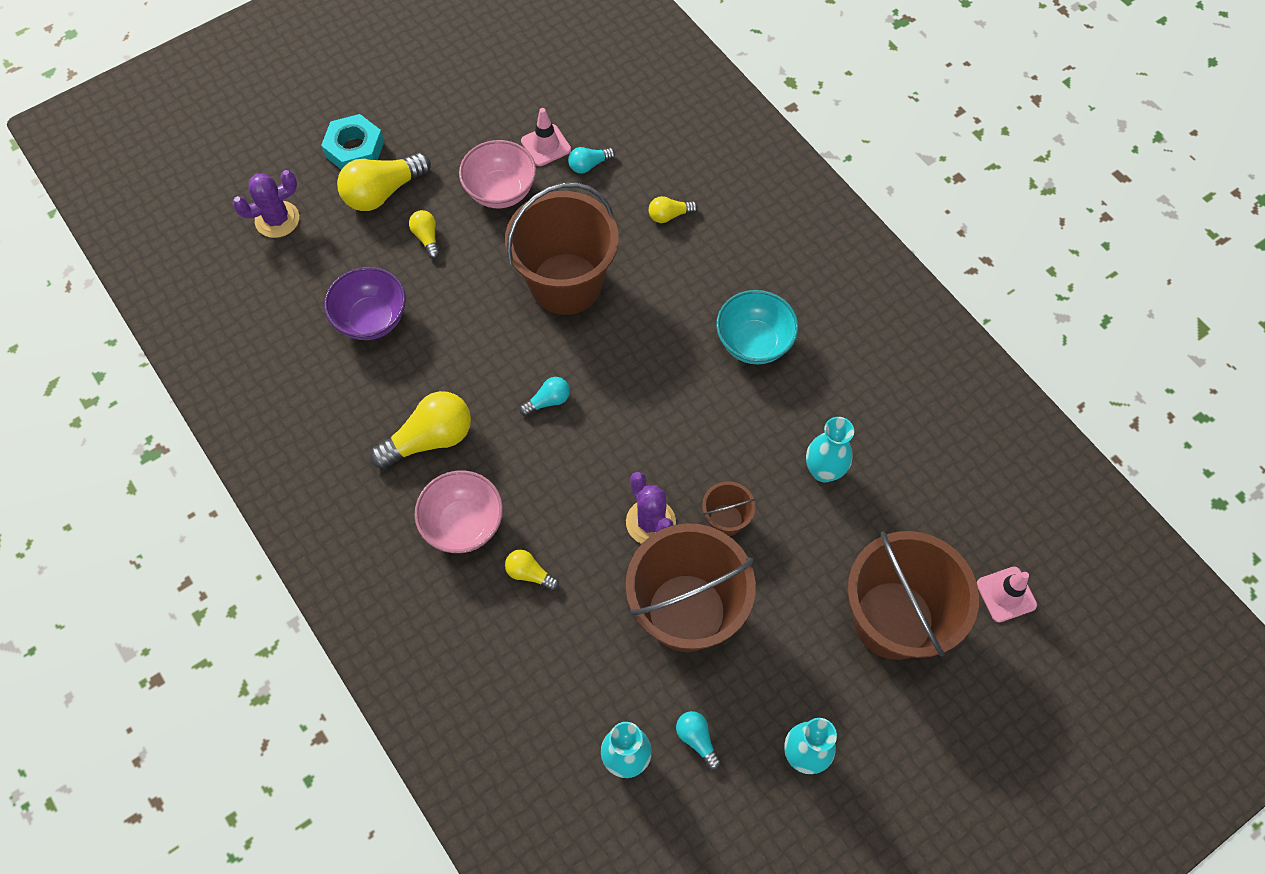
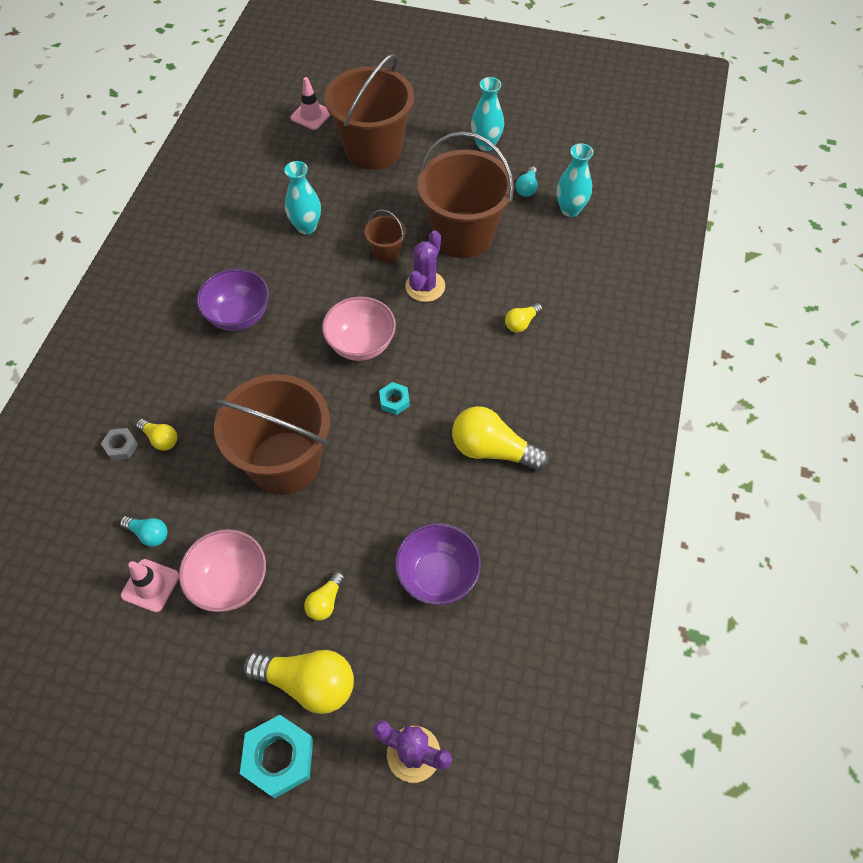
camera: 130 degrees left, 5 degrees down
(463, 524) = (529, 381): pink bowl -> pink bowl (361, 344)
(529, 573) = (521, 323): yellow light bulb -> yellow light bulb turned 60 degrees clockwise
(548, 401) = (394, 401): turquoise light bulb -> turquoise nut
(687, 187) = (121, 446): none -> grey nut
(754, 342) = (239, 316): turquoise bowl -> purple bowl

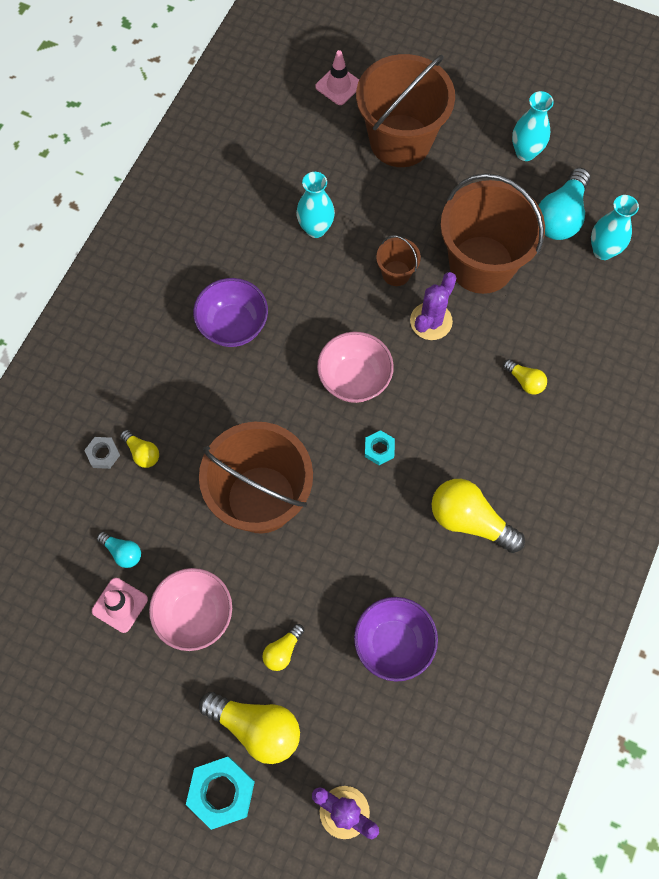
camera: 10 degrees right, 10 degrees up
(521, 323) = (525, 381): yellow light bulb -> yellow light bulb turned 105 degrees counterclockwise
(527, 188) = (561, 216): turquoise light bulb -> turquoise light bulb, size x1.95

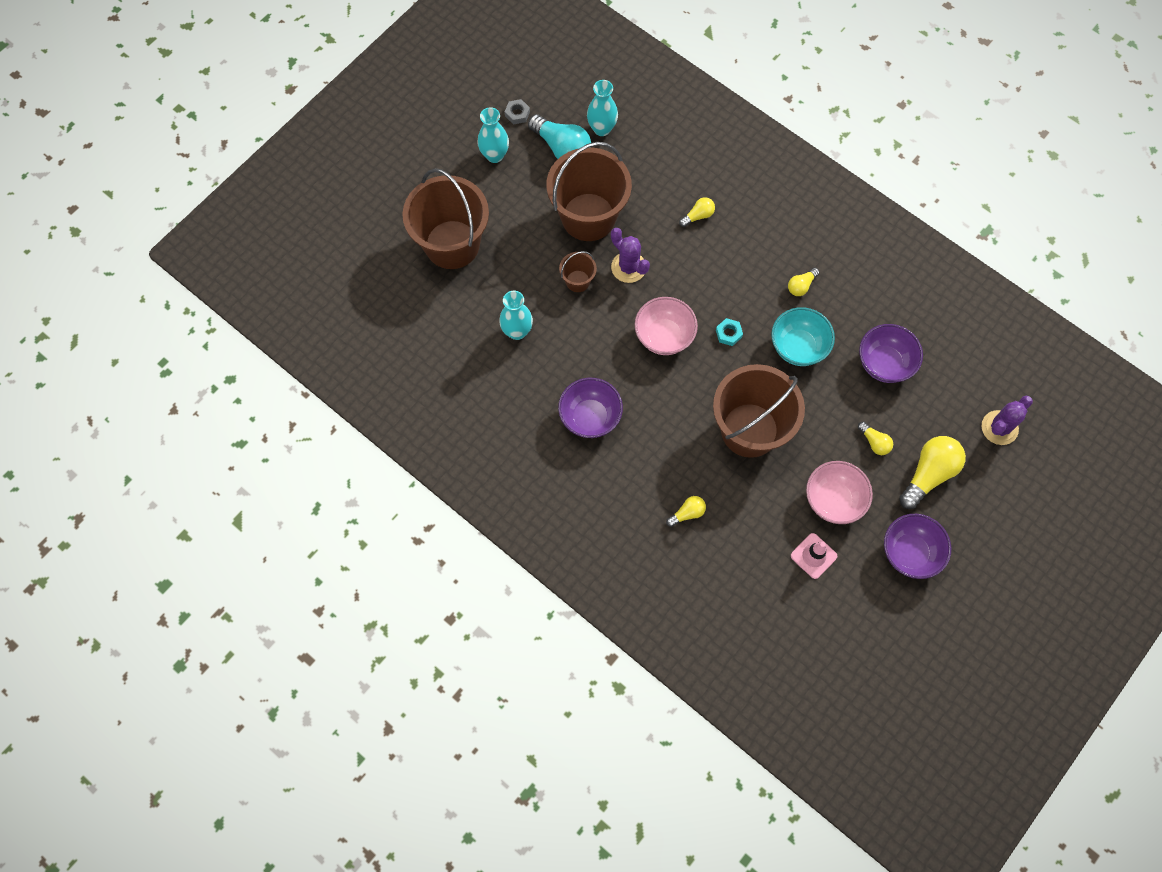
camera: 75 degrees left, 0 degrees up
(103, 454) = (681, 545): grey nut -> grey nut (517, 114)
(122, 552) = (770, 545): turquoise light bulb -> none
(147, 721) = (909, 553): none -> purple bowl
(221, 792) = (972, 509): turquoise nut -> none
(338, 85) = (379, 278): pink traffic cone -> none
(385, 533) = (798, 347): none -> turquoise bowl
(469, 520) = (801, 286): yellow light bulb -> yellow light bulb, size x0.51

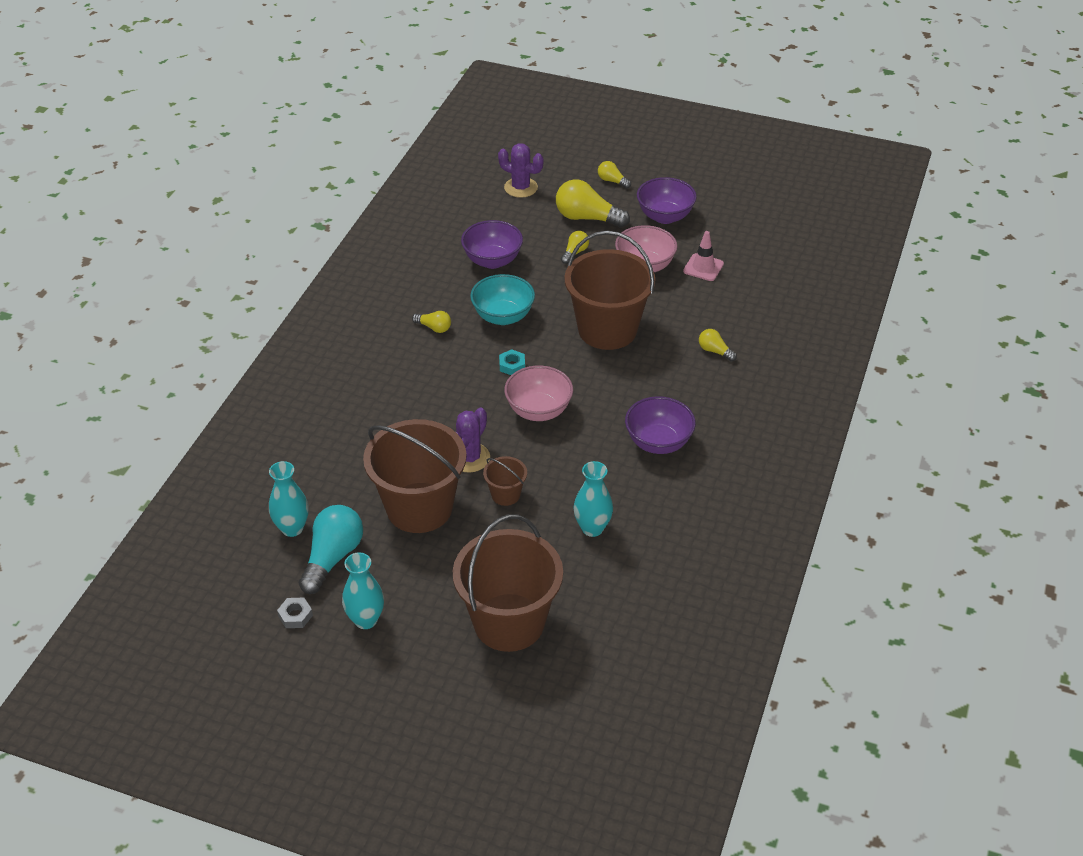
camera: 110 degrees left, 25 degrees down
(698, 216) = (381, 419): yellow light bulb -> yellow light bulb (612, 181)

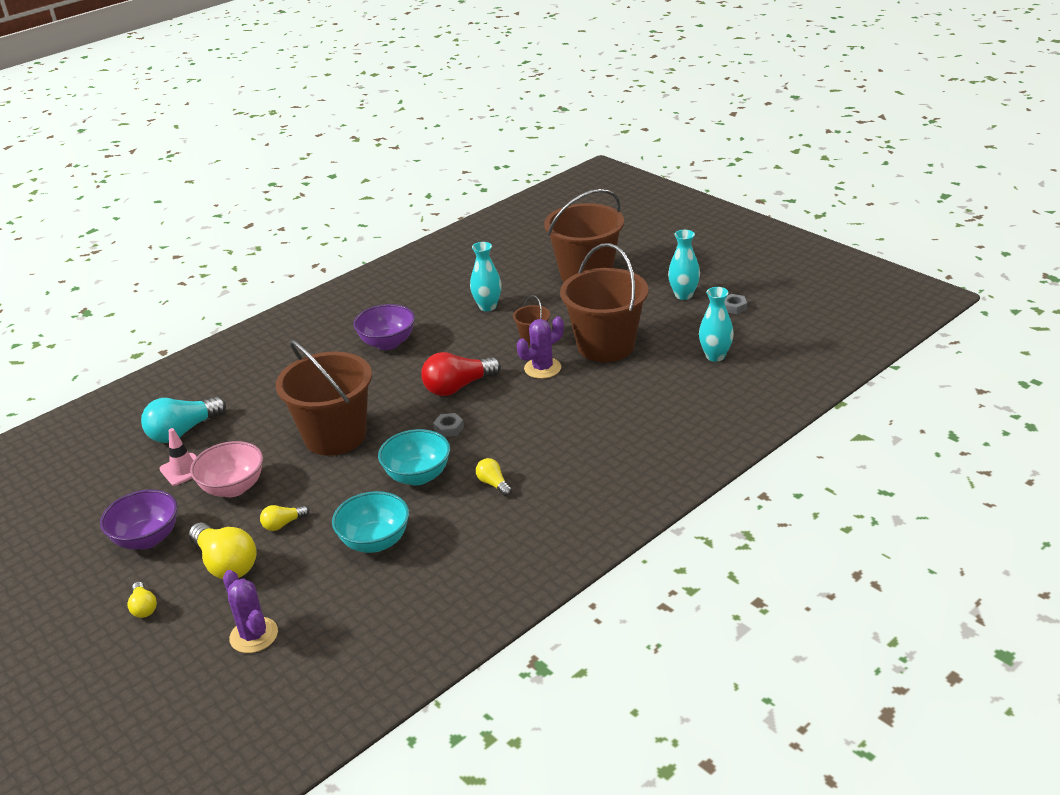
camera: 150 degrees left, 10 degrees down
(332, 557) = (691, 332): turquoise light bulb -> turquoise light bulb (183, 431)
(492, 260) = (375, 542): purple bowl -> turquoise bowl
(512, 365) = (449, 428): turquoise nut -> grey nut
(538, 410) = (458, 387): pink bowl -> red light bulb
(715, 351) = (268, 394): yellow light bulb -> none

